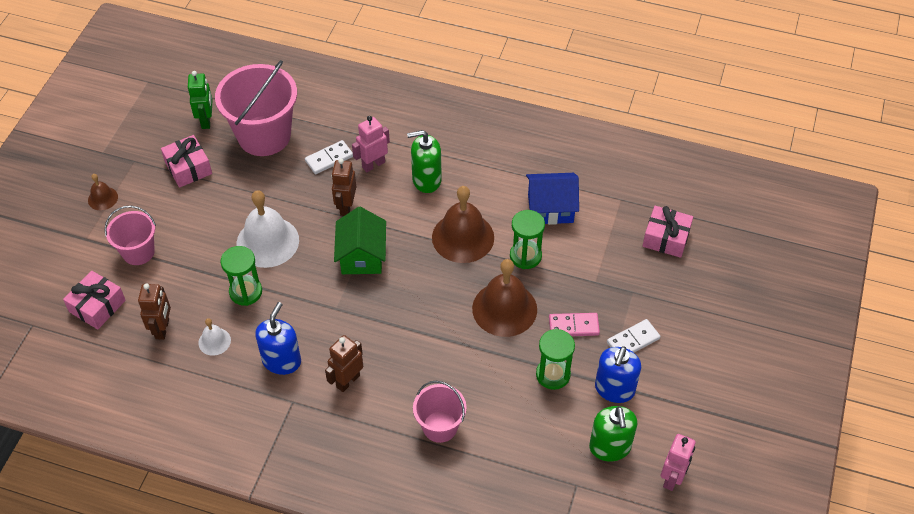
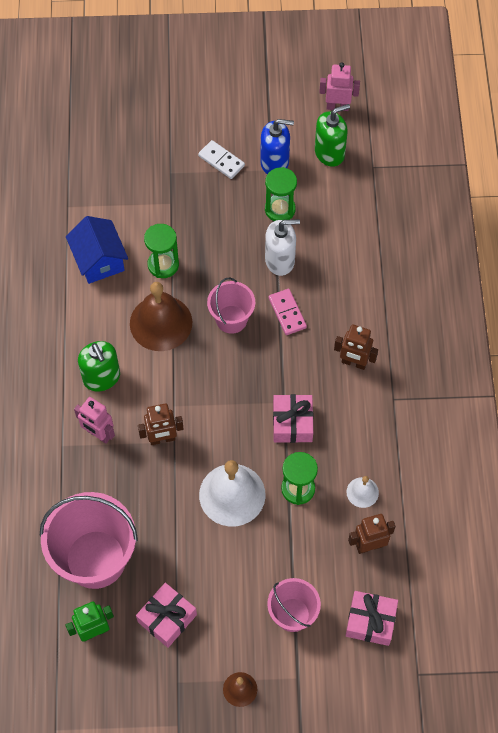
camera: 110 degrees left, 10 degrees up
(282, 361) = (357, 425): blue soap dispenser -> none
(329, 158) = (105, 480): white domino -> none
(362, 256) = (216, 402): green house -> none
(440, 426) = (365, 277): pink bucket -> pink bucket (231, 319)
(491, 355) = (280, 260): none -> white soap dispenser
(504, 309) = (228, 264): brown bell -> none
(573, 326) = (224, 207): pink domino -> pink domino (287, 313)
(666, 238) = (101, 161): pink gift -> pink gift (292, 423)

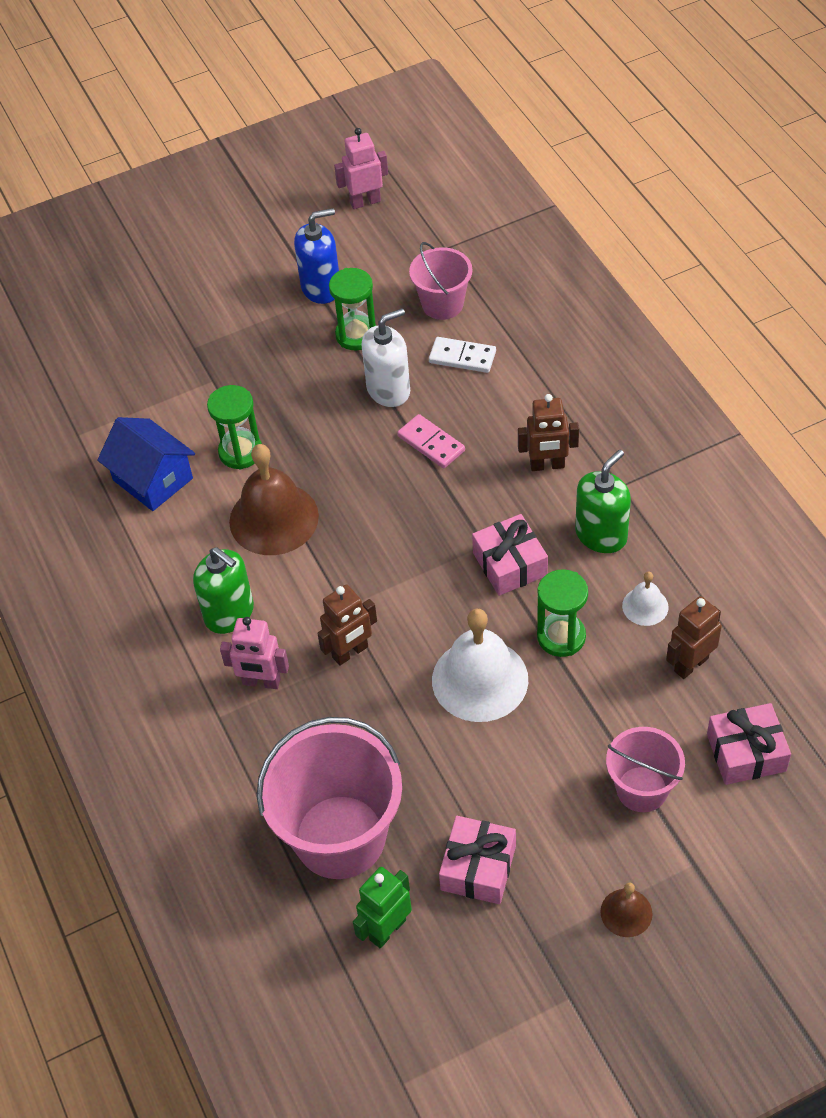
camera: 20 degrees left, 10 degrees down
(221, 161) = (252, 310): white domino -> white domino (462, 357)
(231, 319) = (364, 478): pink bucket -> pink bucket (442, 304)
(329, 153) = (383, 253): green soap dispenser -> green soap dispenser (601, 535)

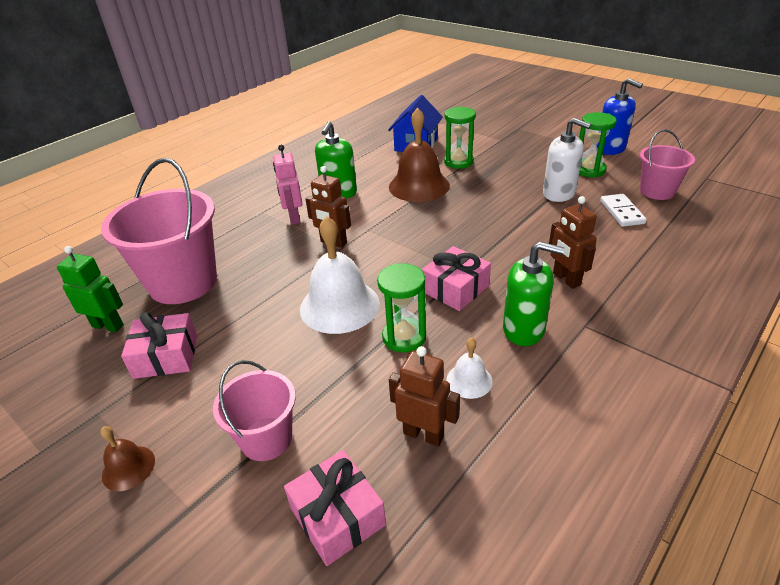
camera: 65 degrees right, 15 degrees down
(365, 202) = (699, 141): pink robot -> none
(431, 443) = (532, 222): pink domino -> none

